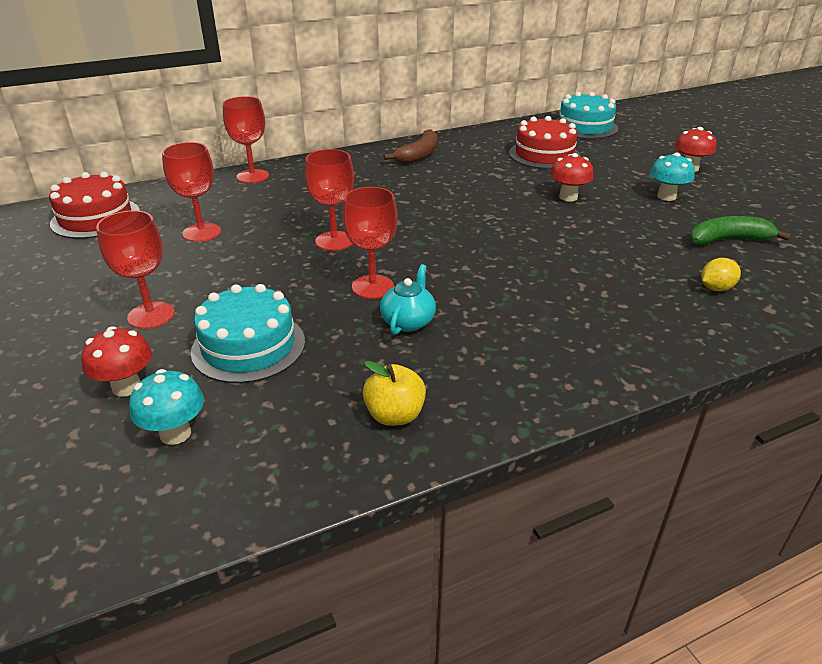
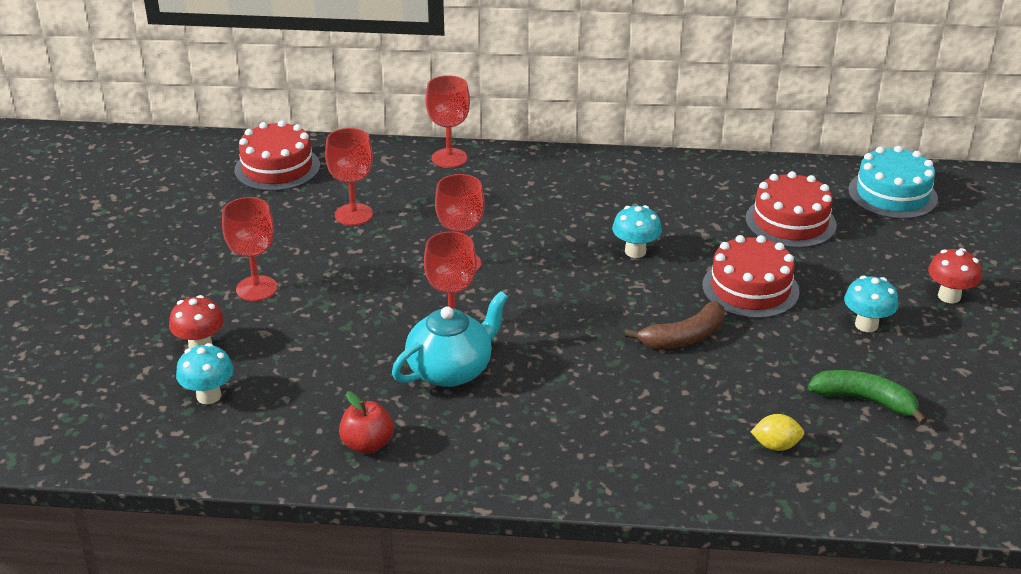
camera: 30 degrees right, 0 degrees up
(248, 346) = (308, 344): turquoise cake -> none
(395, 415) = (367, 444): yellow apple -> red apple
(408, 321) = (451, 370): turquoise teapot -> turquoise teapot, size x1.60
(418, 155) = (644, 179): brown banana -> brown banana (684, 337)
(462, 197) = (635, 251): none -> turquoise mushroom
(568, 197) = (750, 288): red mushroom -> red cake

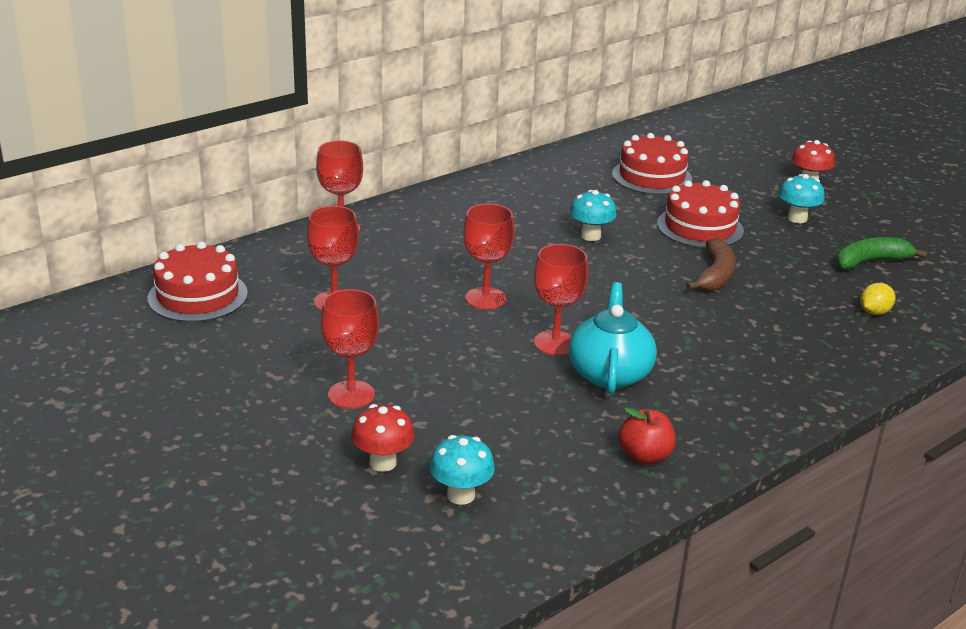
camera: 45 degrees left, 5 degrees down
(892, 194) = (680, 137): turquoise cake -> none

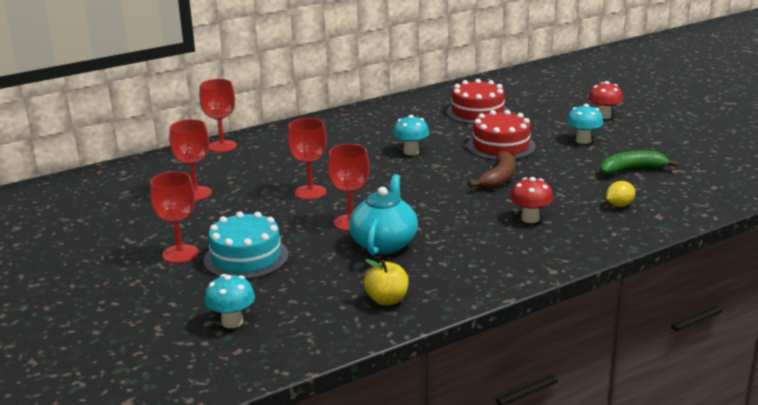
camera: 10 degrees right, 5 degrees down
(198, 296) = (98, 188): red cake -> none
(383, 463) = (183, 299): red mushroom -> red mushroom (530, 218)
(440, 398) = (246, 257): none -> turquoise cake
(645, 456) = (387, 300): red apple -> yellow apple

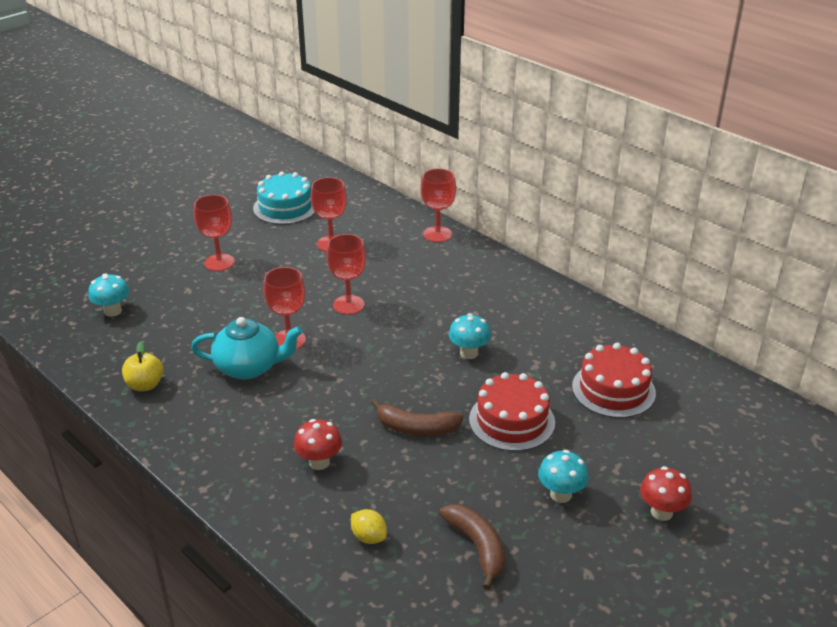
camera: 75 degrees right, 10 degrees up
(246, 257) = (216, 295): turquoise cake -> turquoise cake (285, 207)
(631, 170) = (477, 547): green banana -> brown banana

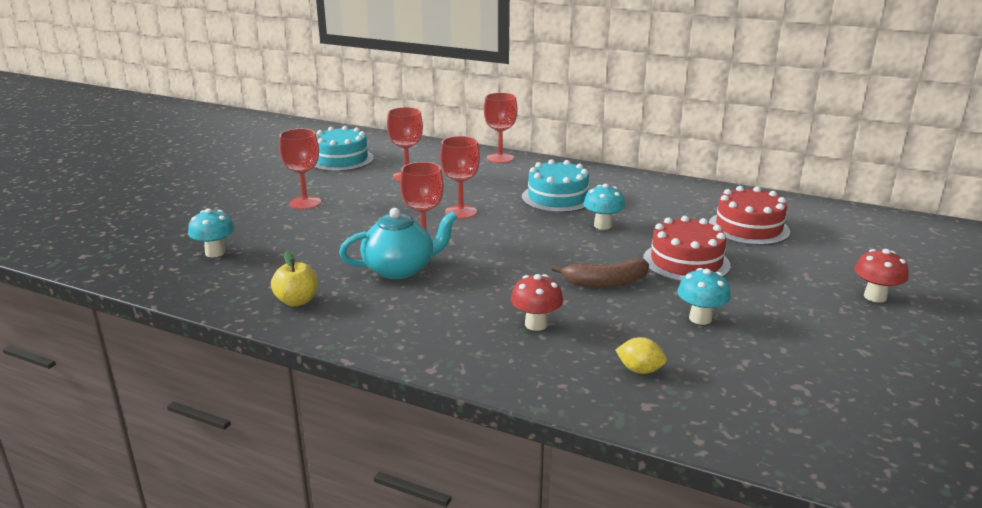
camera: 20 degrees left, 10 degrees down
(453, 304) = (557, 198): none -> turquoise cake
(477, 547) = (748, 354): brown banana -> none
(560, 494) = (781, 302): turquoise mushroom -> turquoise mushroom (700, 318)

